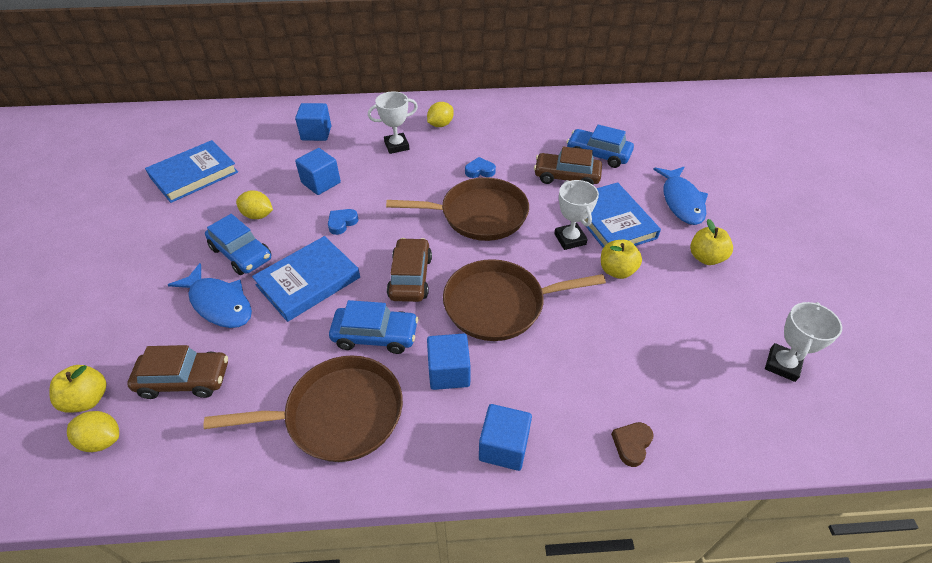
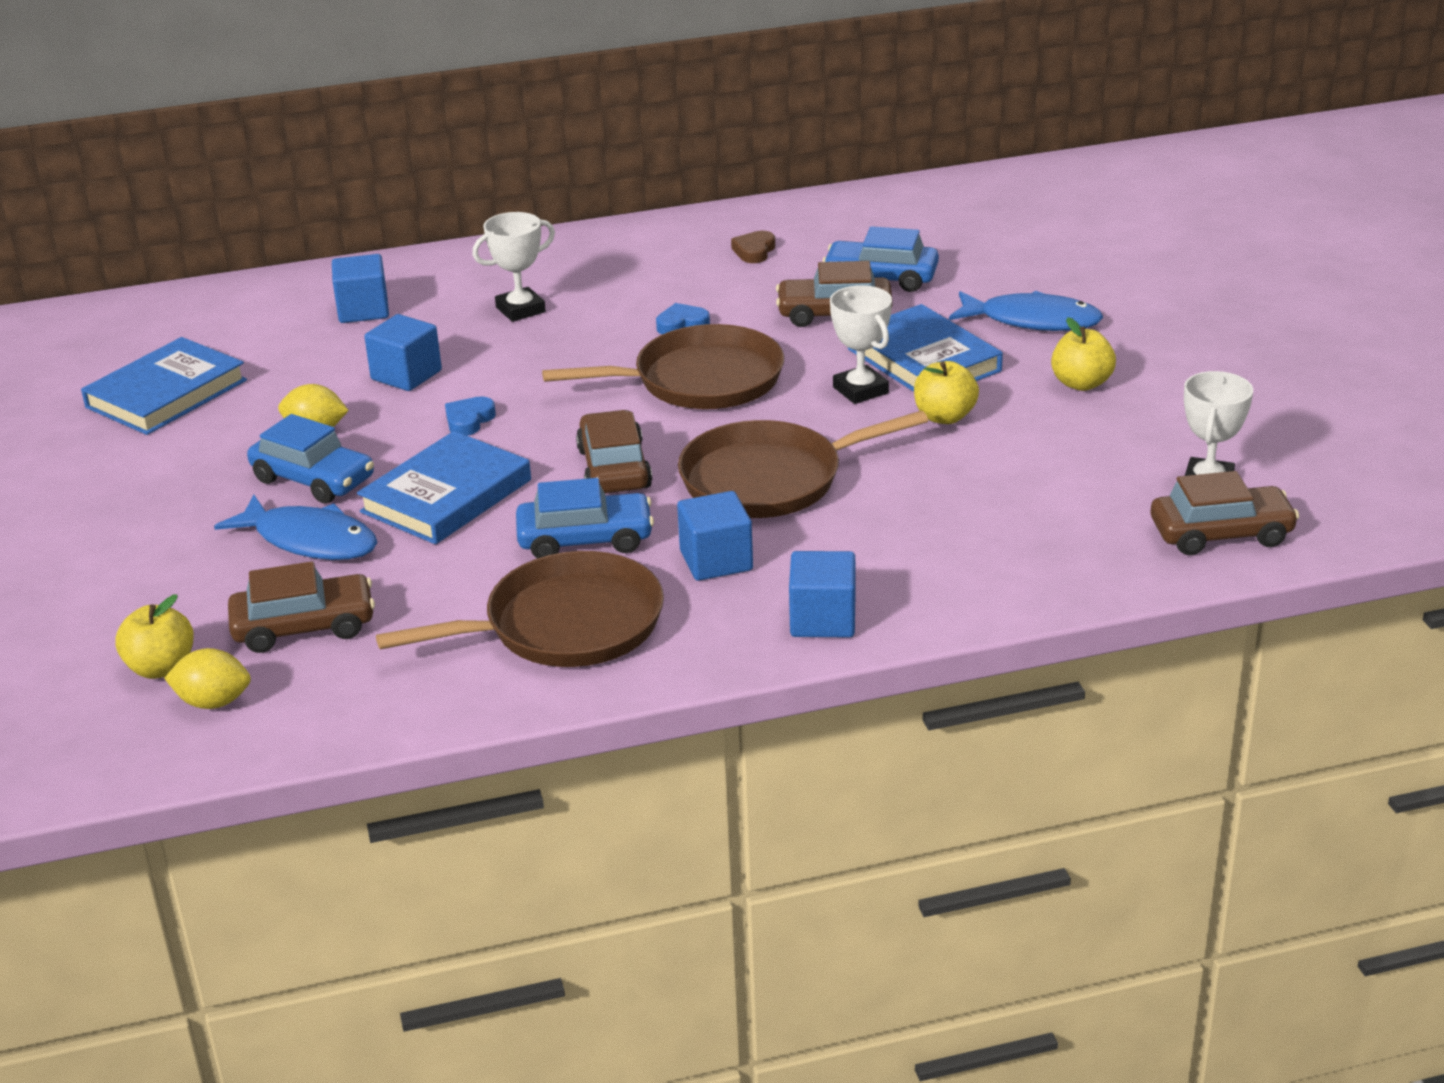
camera: 10 degrees left, 15 degrees down
(440, 125) = (588, 271): yellow lemon -> none
(632, 444) = (1004, 591): brown heart -> brown heart (754, 251)
(681, 201) = (1032, 321): blue fish -> blue fish turned 60 degrees counterclockwise
(789, 417) = (1221, 534): none -> brown car

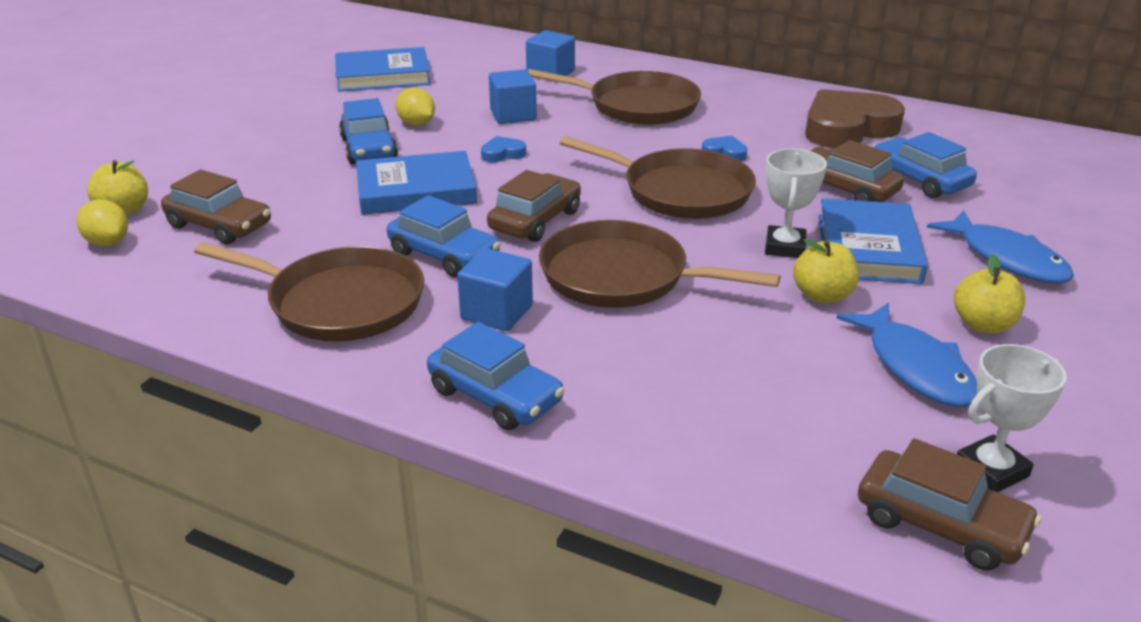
camera: 40 degrees right, 0 degrees up
(310, 540) = (308, 180): blue fish -> blue fish (915, 367)
(520, 310) = (638, 106): white trophy -> brown pan
(754, 251) = (847, 128): brown heart -> brown heart, size x2.41
(823, 620) = (495, 396): blue cube -> blue car

